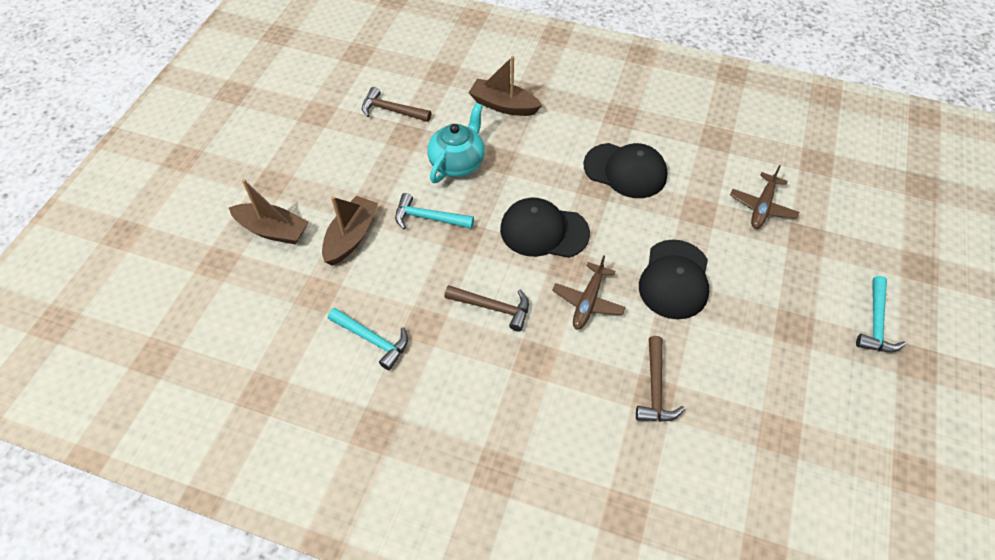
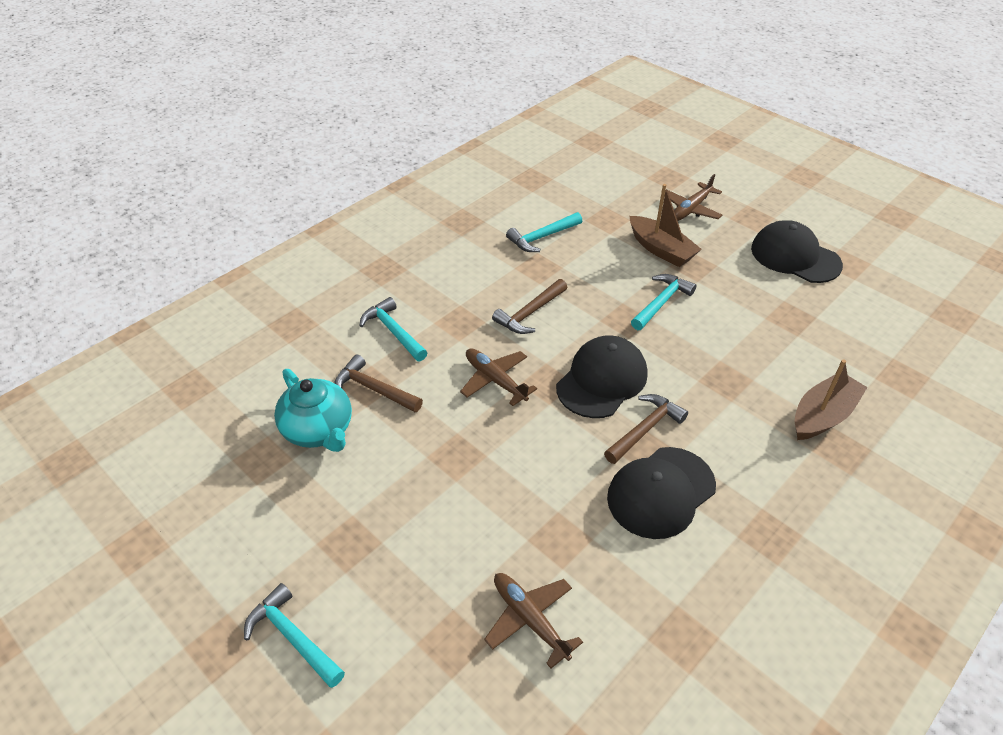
camera: 115 degrees right, 10 degrees down
(273, 230) = (691, 209): brown boat -> brown plane
(392, 110) = (838, 317): brown hammer -> brown hammer (645, 429)
(457, 162) = (733, 345): turquoise teapot -> turquoise teapot (318, 430)
(579, 410) = (393, 331): none -> turquoise hammer
(674, 279) = (477, 463): black cap -> black cap (795, 257)

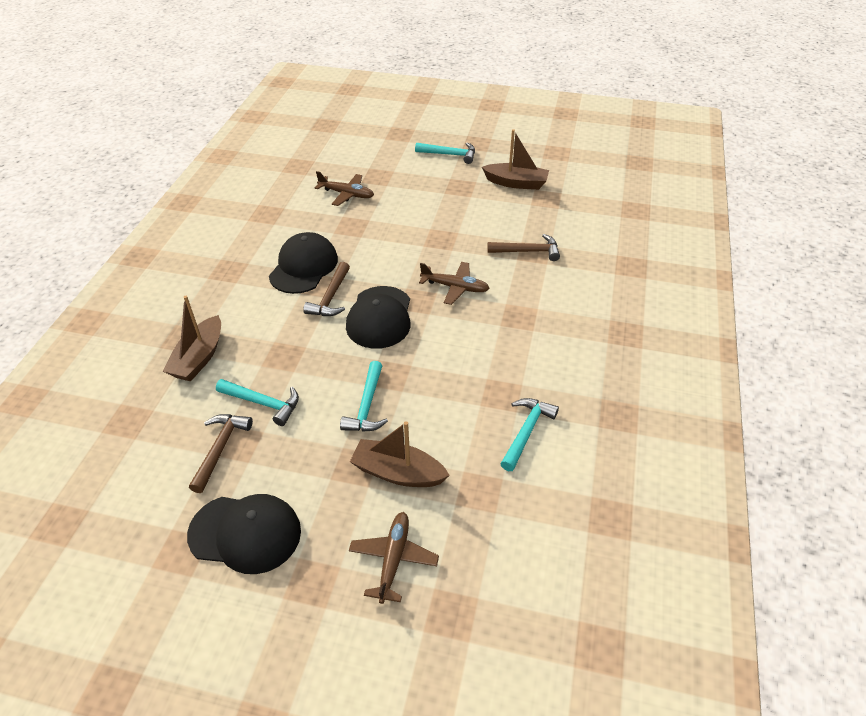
camera: 150 degrees right, 0 degrees up
(266, 509) = (516, 183): none -> brown boat
(318, 430) = (533, 220): turquoise teapot -> none
(393, 331) = (558, 290): turquoise hammer -> turquoise hammer (263, 403)
(530, 313) = (472, 346): brown hammer -> brown hammer (220, 449)

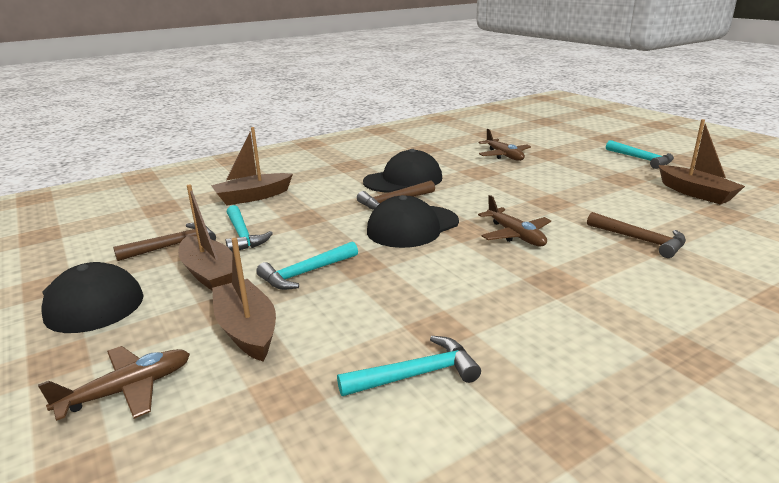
camera: 45 degrees right, 20 degrees down
(300, 452) = (210, 274): none -> brown boat

